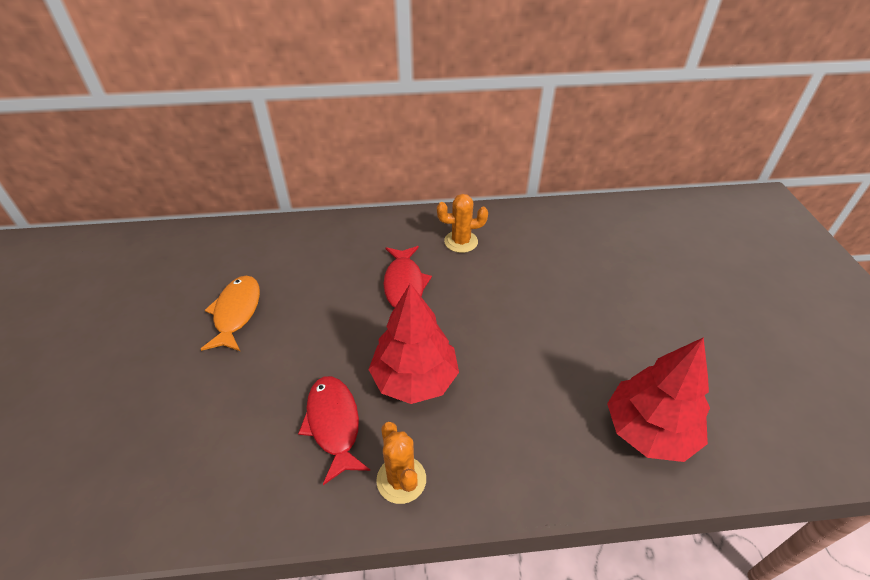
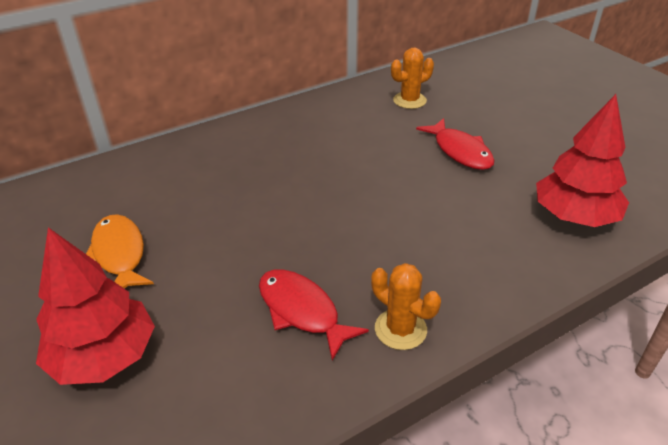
camera: 25 degrees left, 5 degrees down
(404, 284) = (285, 176): red fish -> red fish (460, 151)
(415, 379) = (353, 248): red tree -> red tree (104, 356)
(461, 242) = (314, 128): orange cactus -> orange cactus (409, 100)

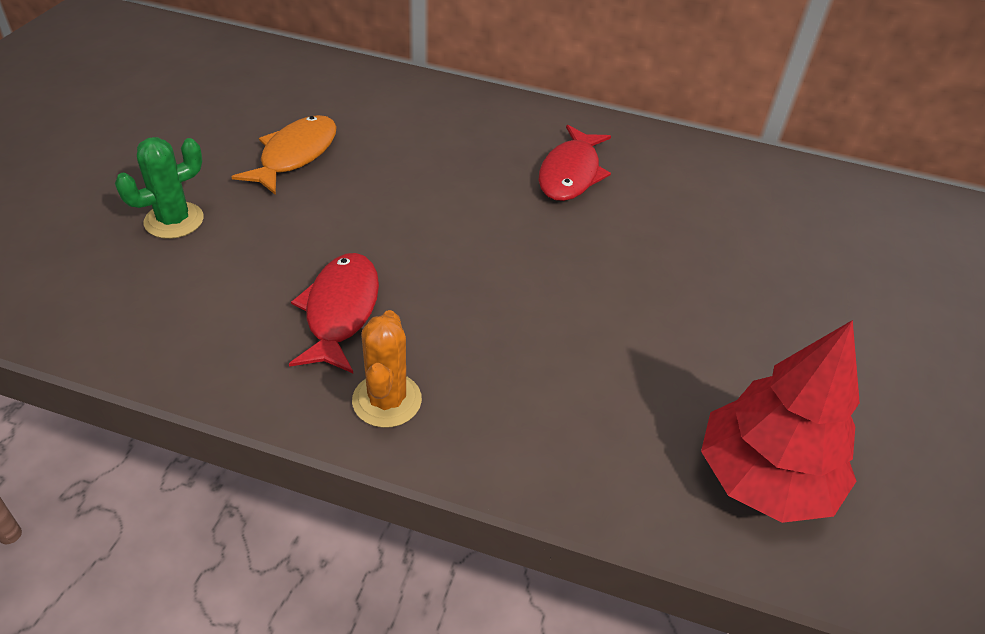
camera: 45 degrees right, 5 degrees up
(104, 356) = (174, 220): red tree -> green cactus
(409, 100) = (789, 210): orange cactus -> none
(460, 151) = (750, 303): red fish -> red fish (571, 173)

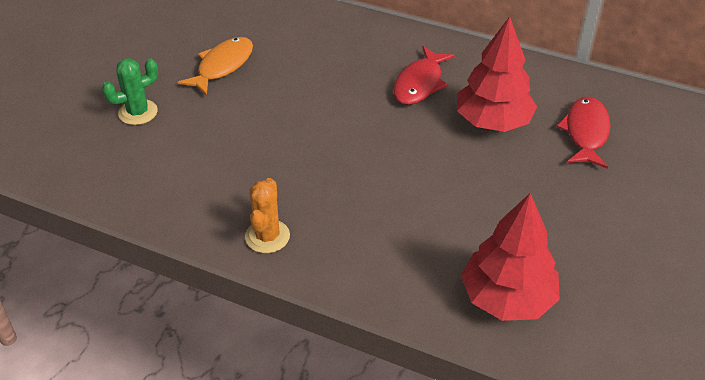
camera: 10 degrees right, 0 degrees up
(340, 311) = (243, 178): red fish -> red fish (585, 132)
(679, 221) = (493, 121): none -> red tree

